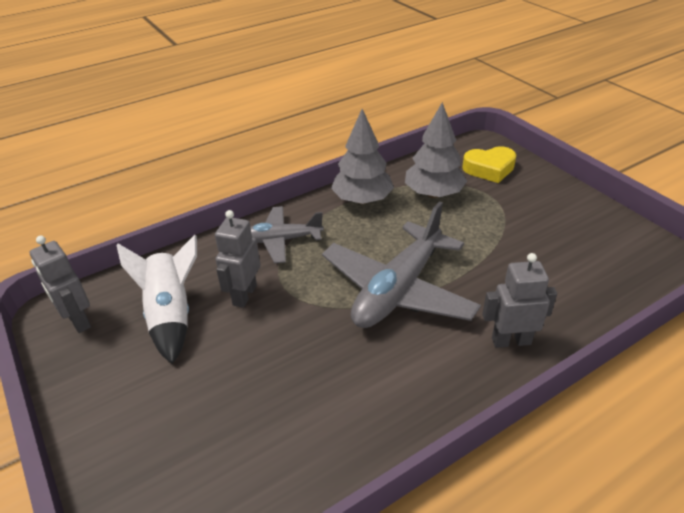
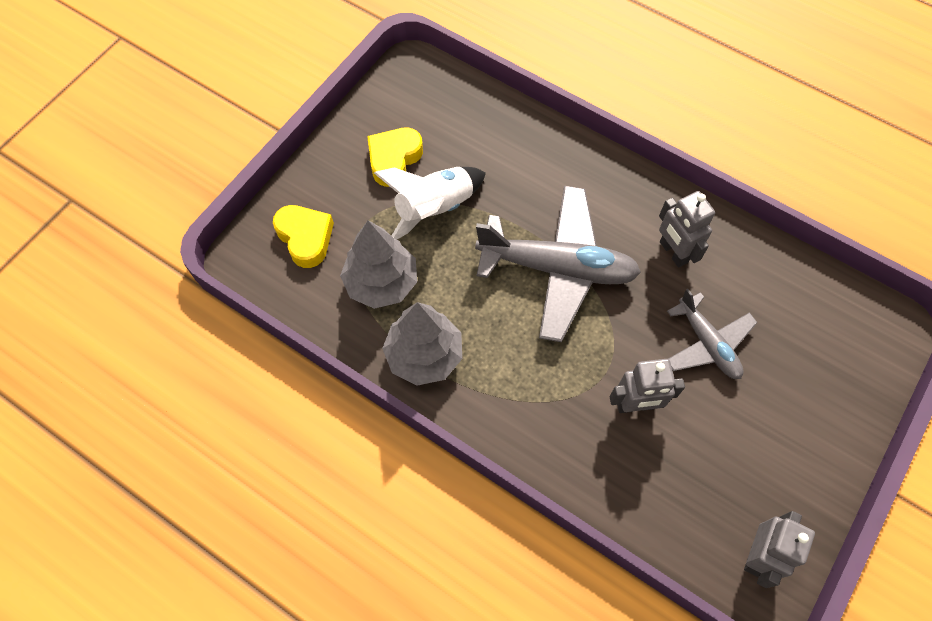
camera: 115 degrees left, 25 degrees up
(171, 315) = (698, 461): white rocket -> white rocket (434, 208)
(281, 240) = (537, 412): grey plane -> grey plane (707, 343)
(511, 341) = (575, 168): grey robot -> grey robot (673, 252)
(555, 224) = (394, 159): none -> yellow heart

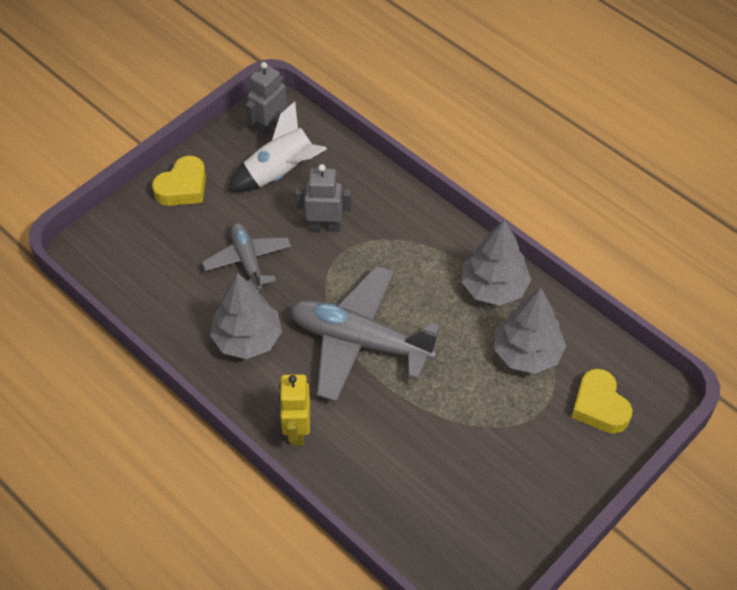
camera: 170 degrees left, 10 degrees down
(394, 159) = (504, 477): yellow heart -> yellow heart (183, 187)
(434, 208) = (468, 416): white rocket -> white rocket (281, 173)
(594, 171) = (297, 430): none -> yellow robot
(673, 252) = (247, 339): grey robot -> grey tree

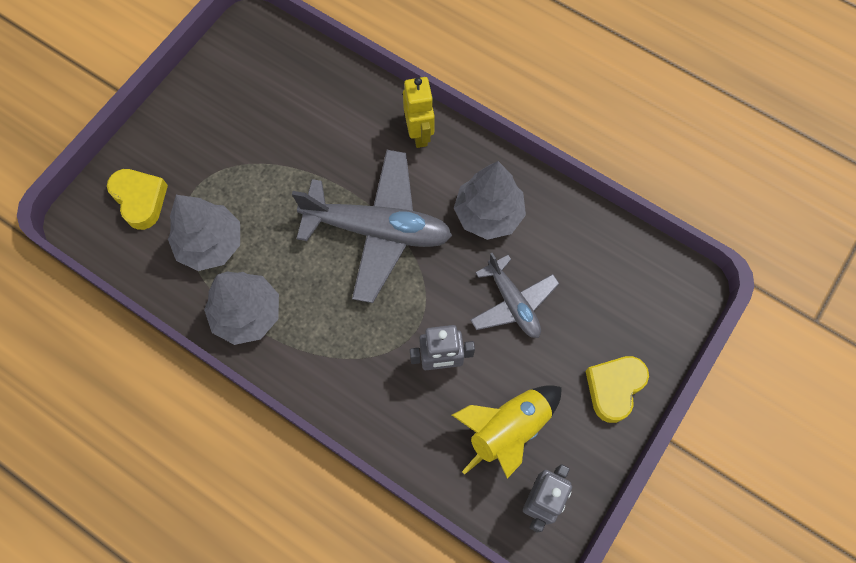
camera: 170 degrees right, 15 degrees up
(281, 173) = (508, 429): white rocket -> yellow rocket

